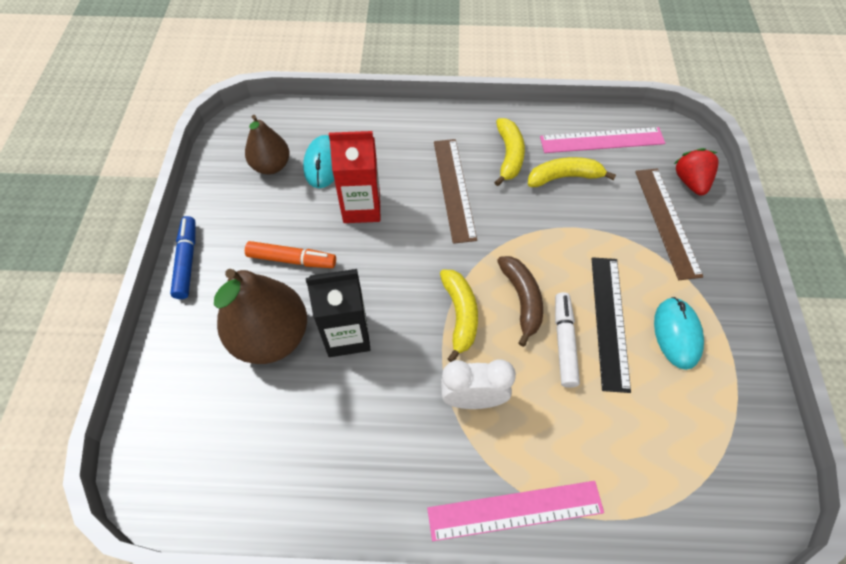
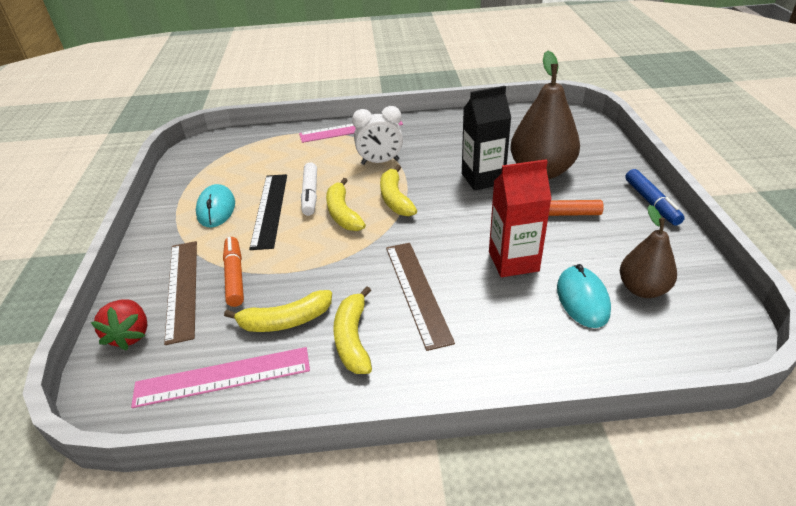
camera: 175 degrees right, 20 degrees down
(522, 300) = (343, 213): brown banana -> yellow banana
(621, 229) = (235, 276): none -> orange marker

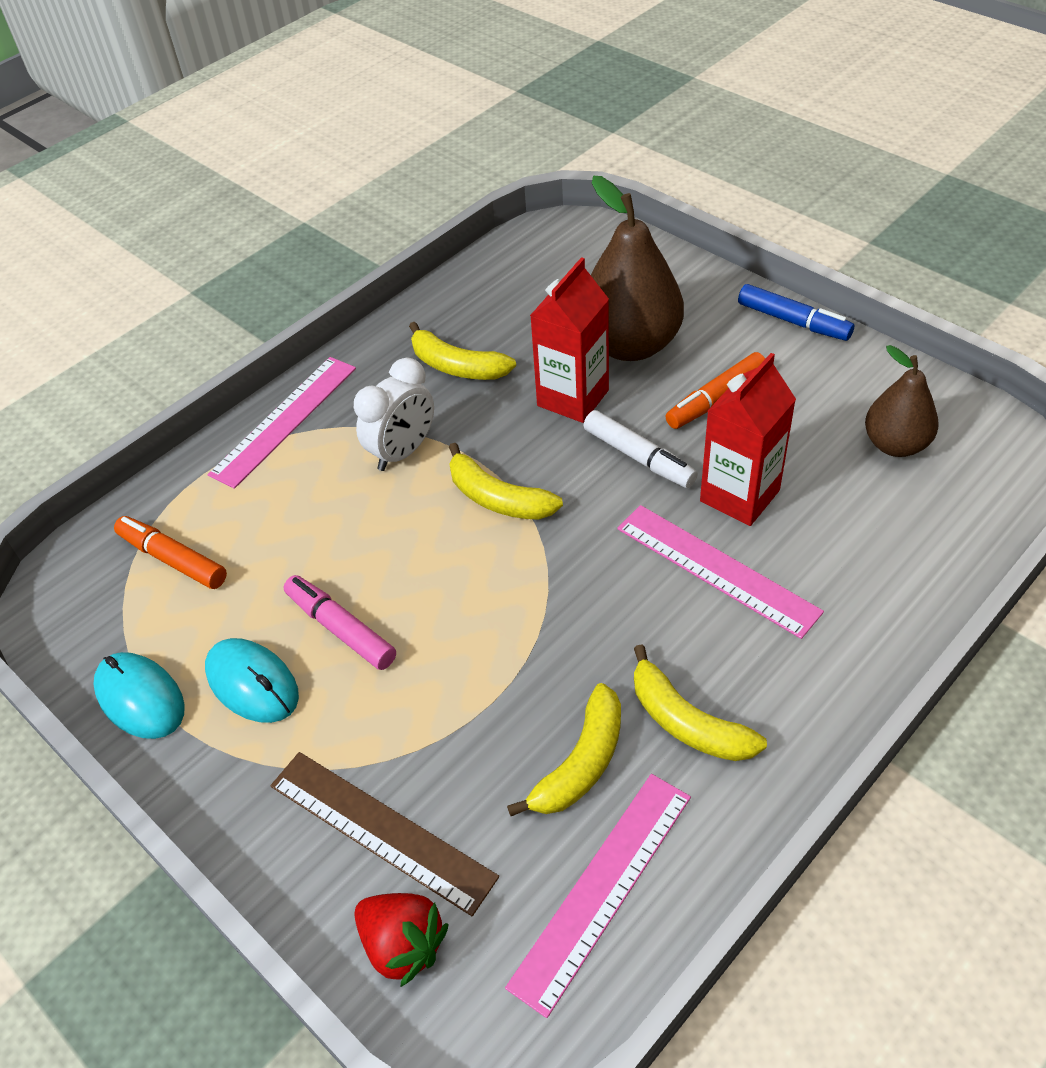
camera: 40 degrees left, 10 degrees up
(235, 276) = (431, 758): orange marker -> orange marker (173, 559)
(270, 209) = (340, 629): black ruler -> pink marker
(310, 194) = (368, 566): white marker -> white marker (639, 457)
(343, 213) = (455, 566): yellow banana -> yellow banana (457, 366)
(417, 292) = (684, 610): brown ruler -> none
(457, 285) = (716, 569): none -> pink ruler
(482, 179) = (573, 398): black carton -> red carton
(582, 299) = (856, 496): turquoise mouse -> turquoise mouse (140, 698)

